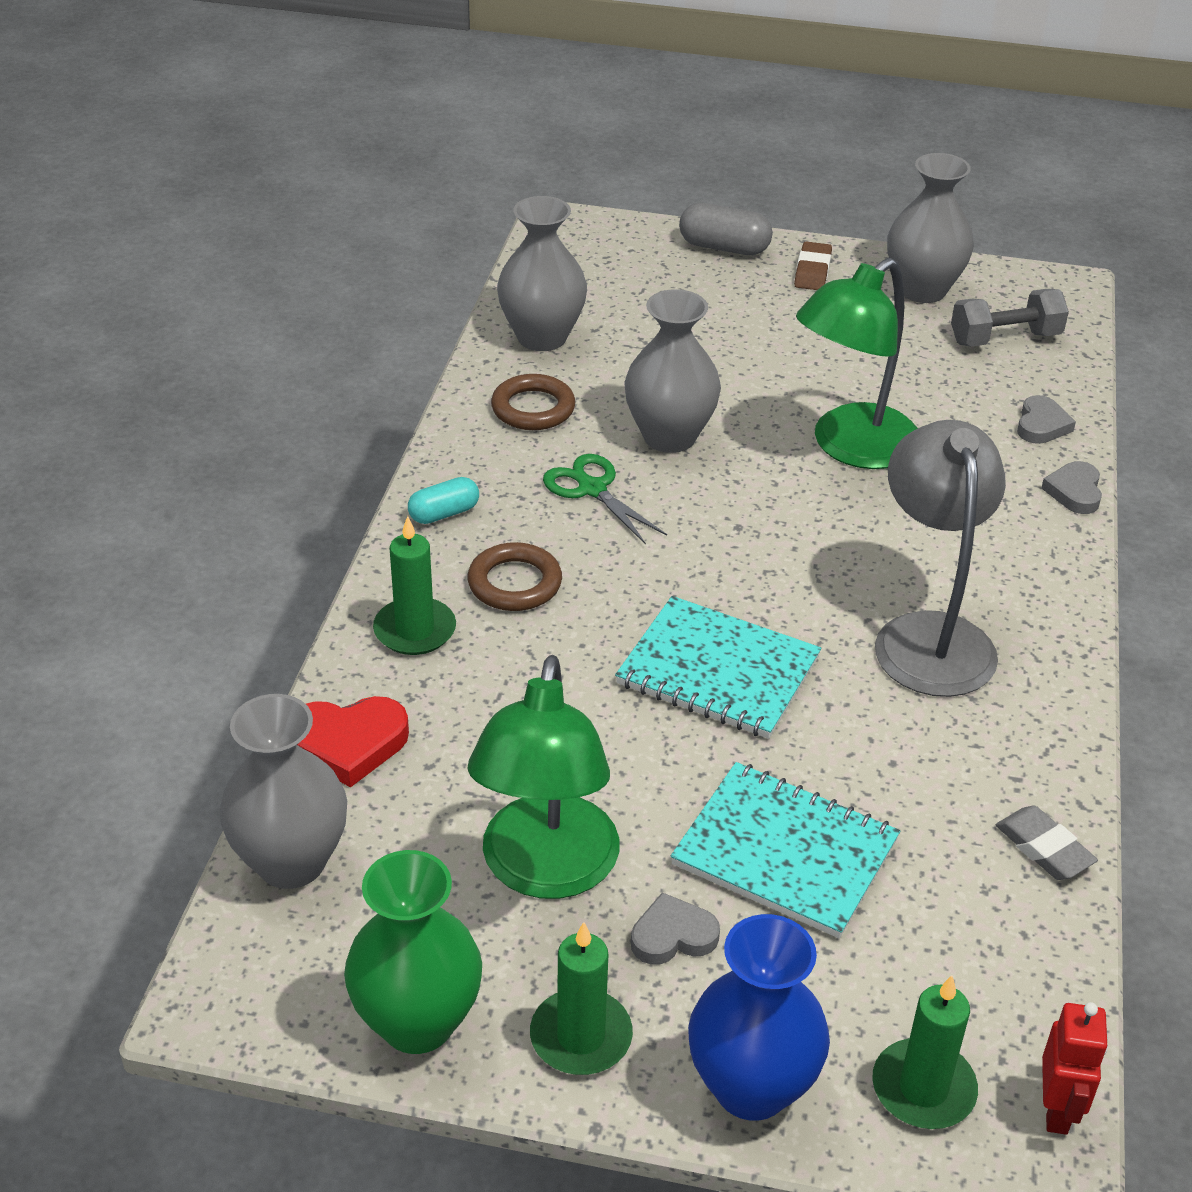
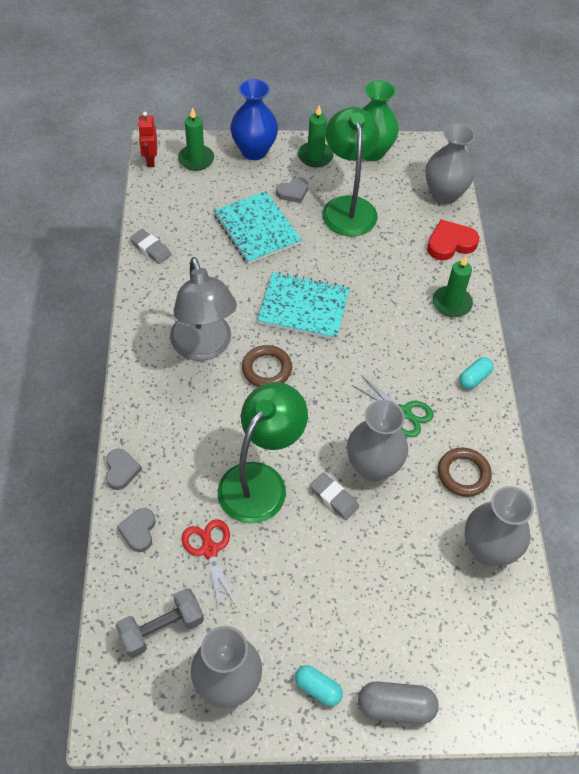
camera: 165 degrees right, 15 degrees up
(515, 583) = (417, 339): brown ring -> brown ring (266, 369)
(742, 414) = (334, 498): none -> grey eraser
(785, 852) = (257, 229): turquoise notebook -> turquoise notebook turned 45 degrees clockwise
(812, 271) = (318, 688): brown eraser -> turquoise capsule
(937, 393) = (209, 550): none -> red scissors

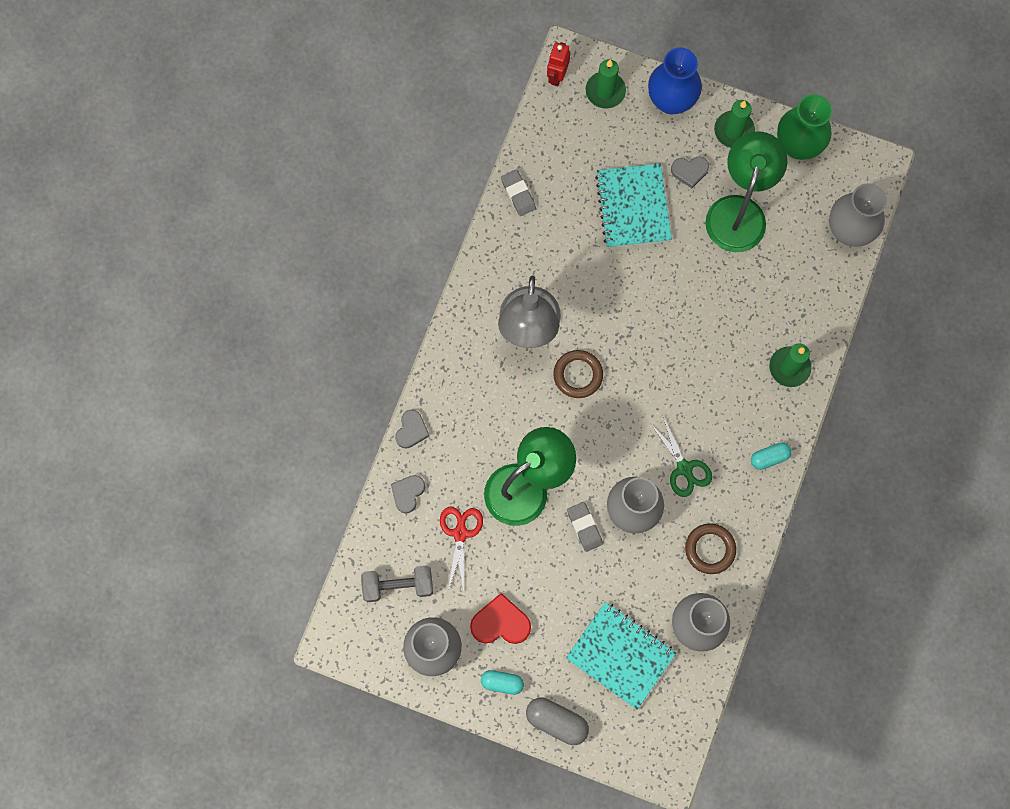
camera: 25 degrees right, 20 degrees up
(303, 307) = (641, 319): turquoise notebook -> turquoise notebook (620, 655)
(318, 688) = (502, 683): turquoise capsule -> turquoise capsule turned 45 degrees counterclockwise
(450, 243) = (824, 295): red heart -> red heart (500, 623)

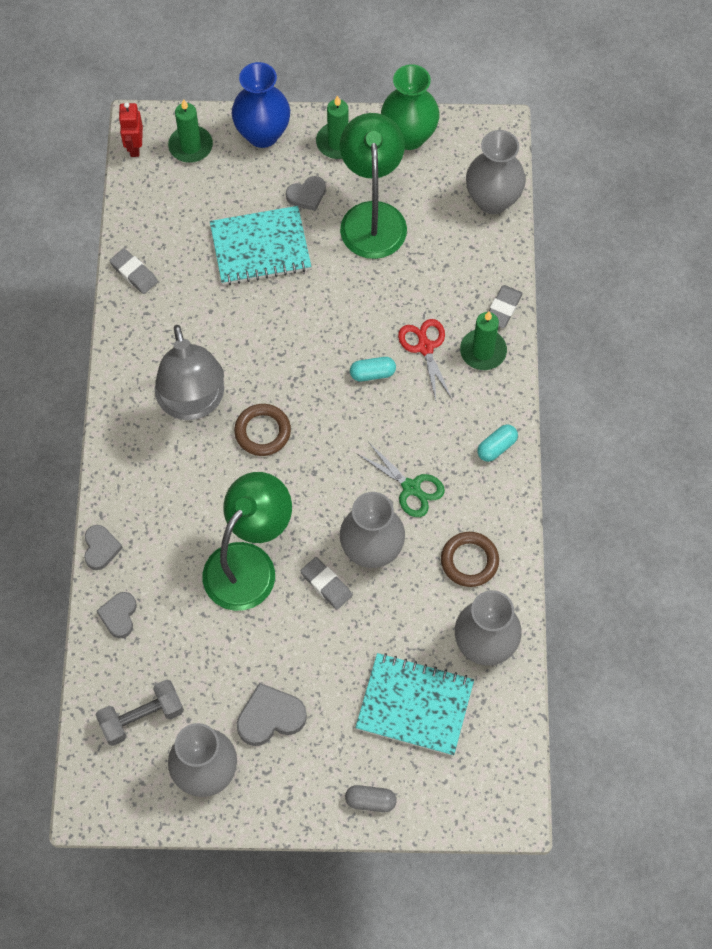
camera: 20 degrees left, 10 degrees down
(460, 533) = (192, 638): red scissors -> red scissors (425, 347)
(500, 623) = (270, 717): red heart -> grey heart
(502, 683) = (295, 781): turquoise capsule -> turquoise capsule (372, 373)
(556, 721) = (370, 801): grey capsule -> grey capsule, size x0.66
(633, 207) = (260, 248): turquoise notebook -> turquoise notebook turned 75 degrees counterclockwise
(821, 334) = (503, 308): none -> grey eraser

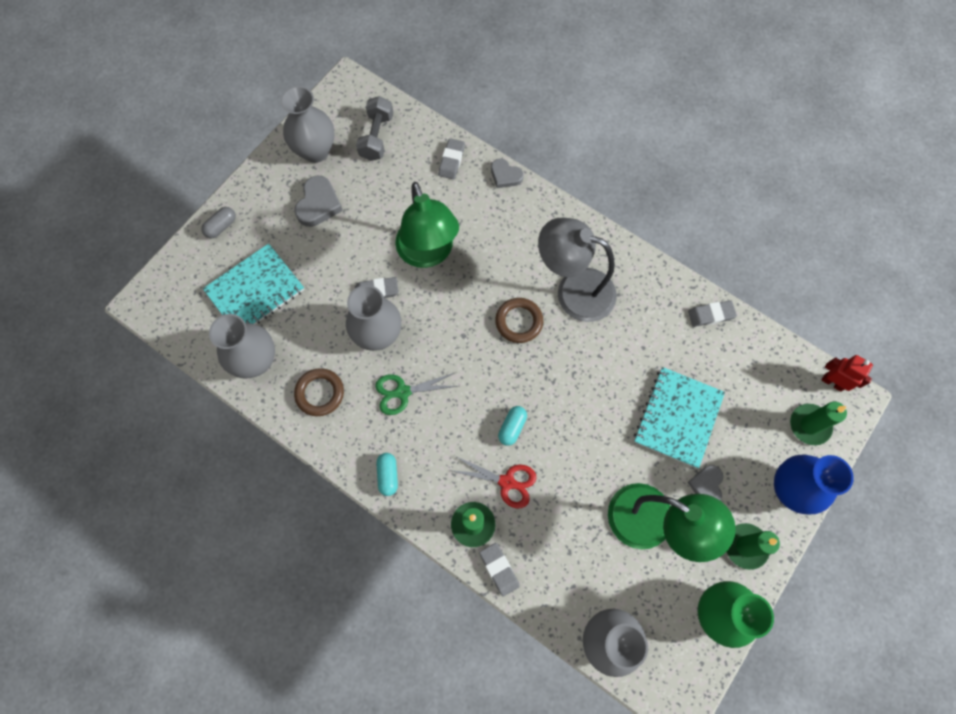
camera: 125 degrees right, 5 degrees up
(119, 616) = (451, 161): grey heart -> grey eraser

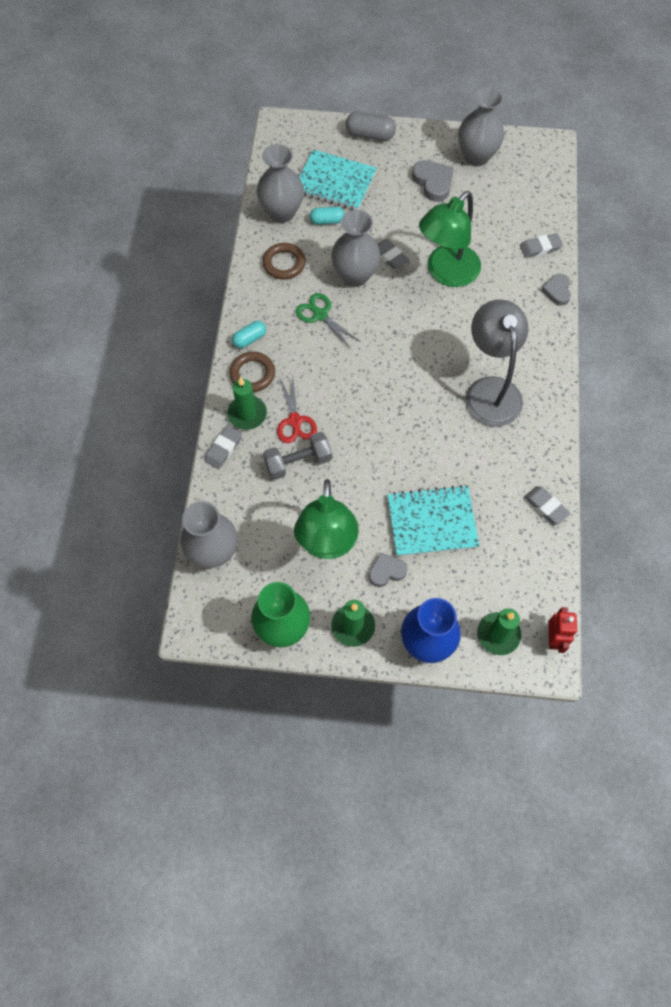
camera: 60 degrees right, 5 degrees down
(221, 226) = (370, 135): grey capsule -> grey capsule, size x1.52
(318, 204) = (433, 182): grey heart -> grey heart turned 105 degrees counterclockwise
(377, 137) = (520, 188): grey dumbbell -> grey dumbbell (298, 462)
(512, 427) = (341, 403): turquoise capsule -> turquoise capsule (327, 221)
(519, 322) = (434, 364): brown ring -> brown ring (252, 374)

